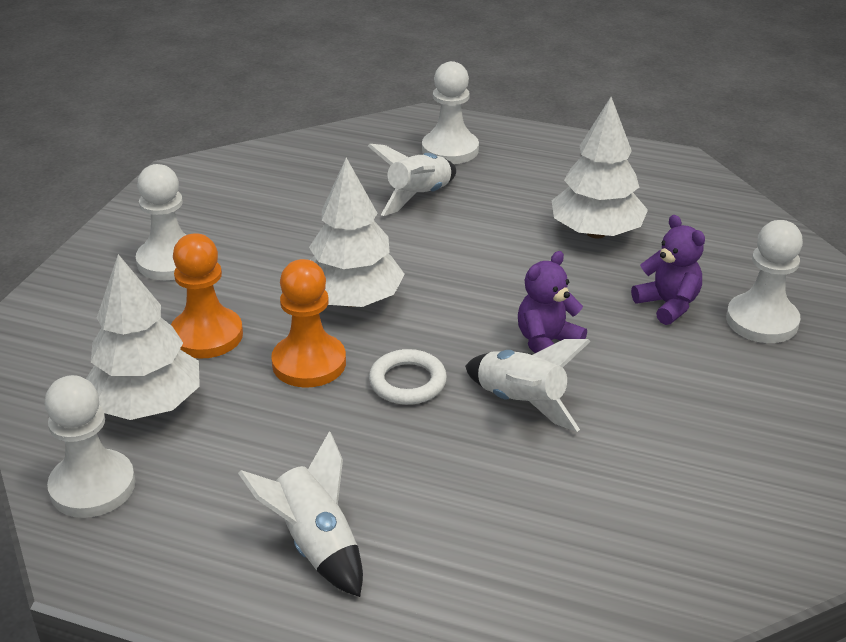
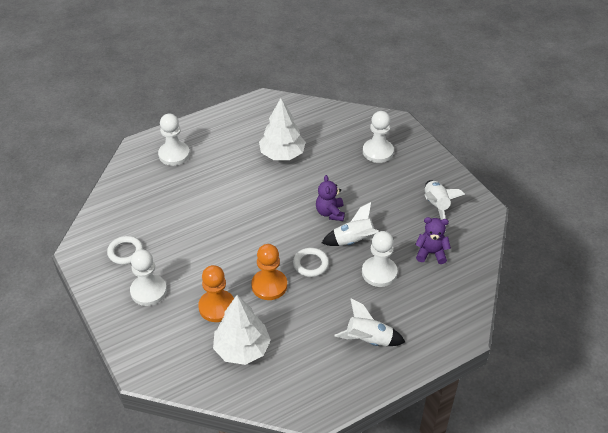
camera: 50 degrees left, 10 degrees up
(92, 486) = (274, 390): white pawn -> white pawn (379, 273)
(220, 207) = (125, 252): none -> white ring
(352, 300) = (244, 249): white tree -> none
(418, 197) = (197, 186): white rocket -> white rocket (436, 206)
(668, 305) = (344, 167): purple teddy bear -> purple teddy bear (431, 253)

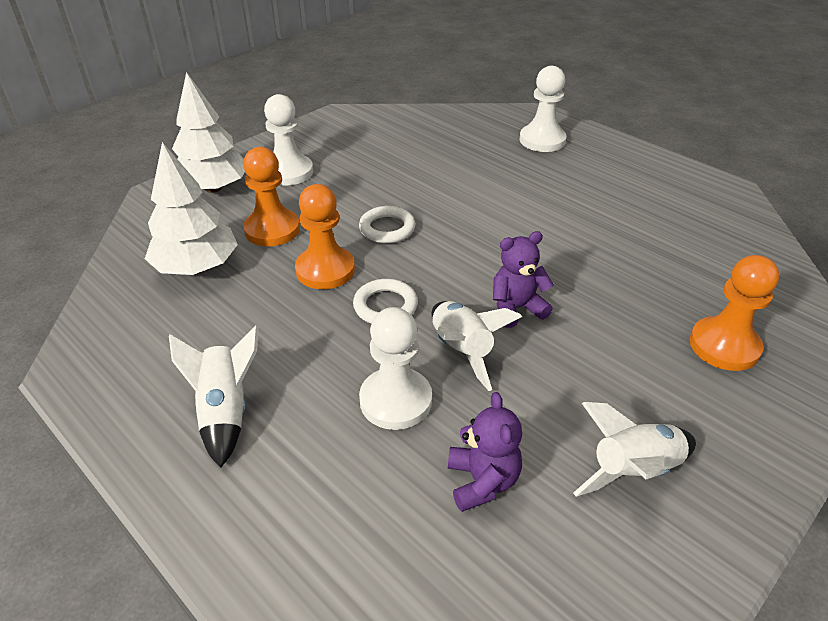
camera: 75 degrees right, 5 degrees down
(125, 252) = (349, 143): white ring -> white ring (387, 228)
(282, 154) = (619, 230): white tree -> white tree (213, 188)
(378, 152) = (724, 346): white pawn -> orange pawn

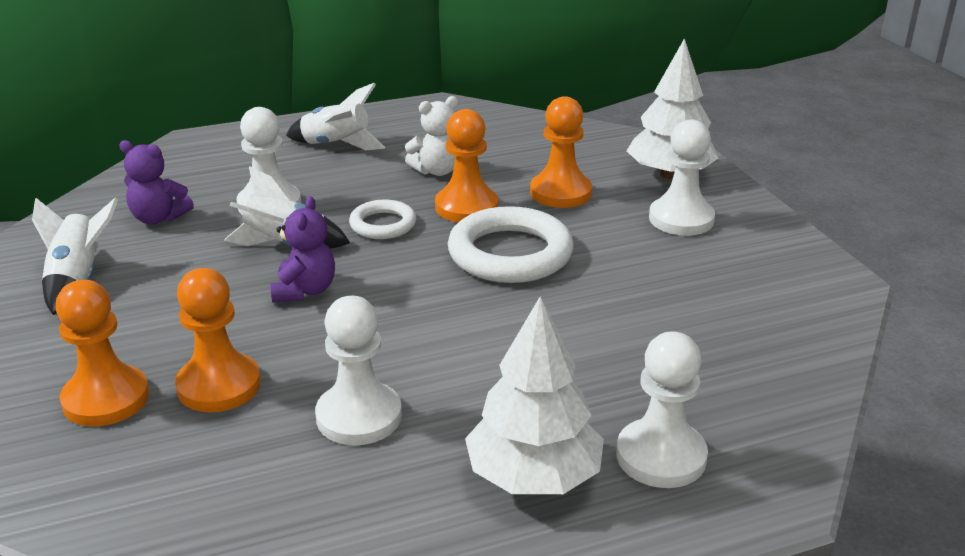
camera: 115 degrees right, 10 degrees down
(197, 267) = (526, 153): white tree -> white tree (533, 476)
(260, 310) = (437, 171): none -> white teddy bear
(387, 228) = (510, 254): white ring -> white ring, size x1.79
(614, 232) = (359, 416): none -> white pawn
(653, 299) = (219, 386): none -> orange pawn

